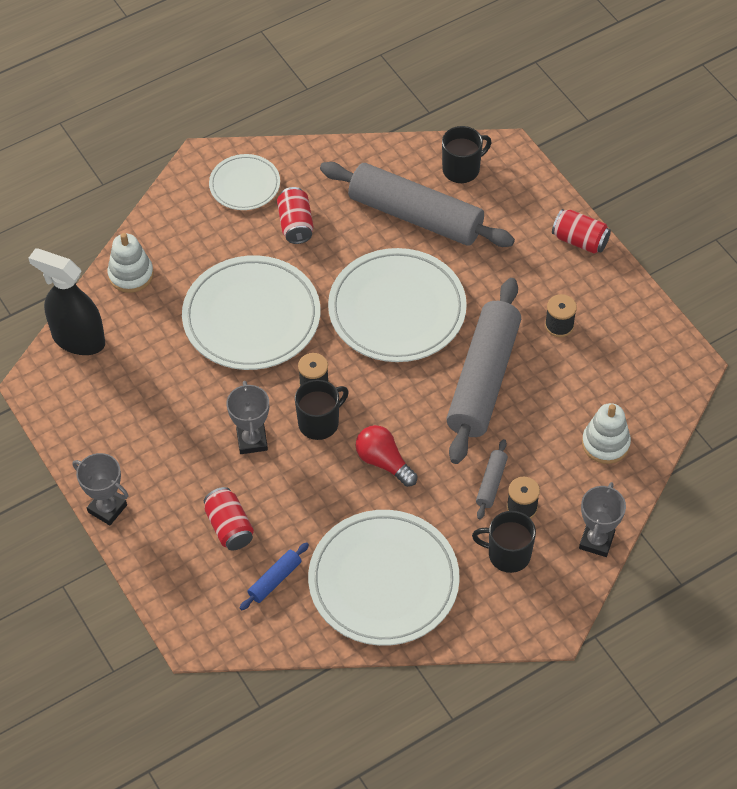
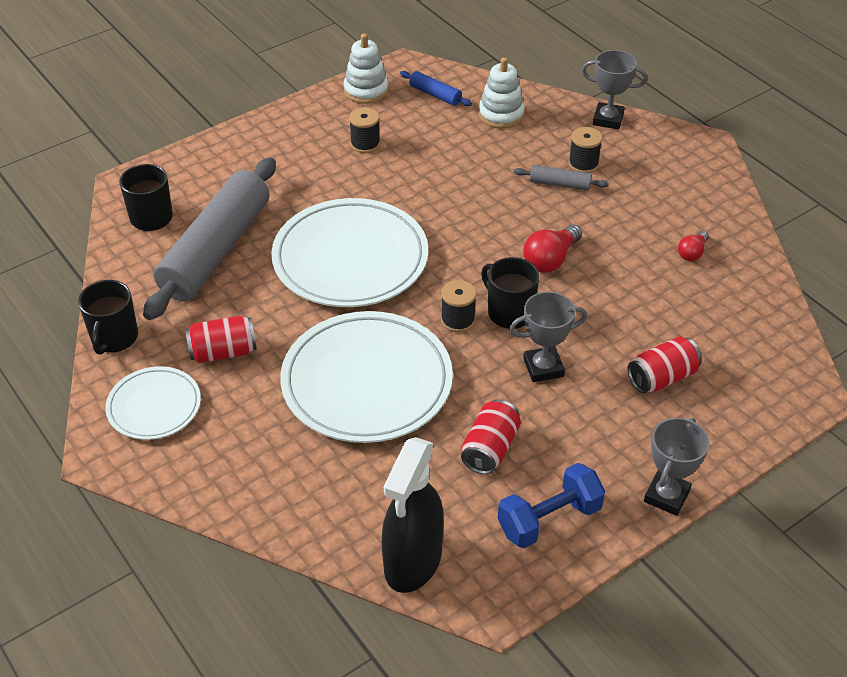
camera: 95 degrees left, 10 degrees down
(99, 427) = (549, 519): none -> blue dumbbell
(131, 275) = (301, 514): white stacking toy -> white stacking toy (366, 90)
(274, 580) = (716, 335): blue rolling pin -> blue rolling pin (435, 95)
(383, 581) = (692, 253): white plate -> red light bulb
(484, 379) = (436, 192): grey rolling pin -> none
(508, 554) = (637, 171): black mug -> black mug (114, 337)
(580, 240) = (256, 132): red can -> red can (490, 449)

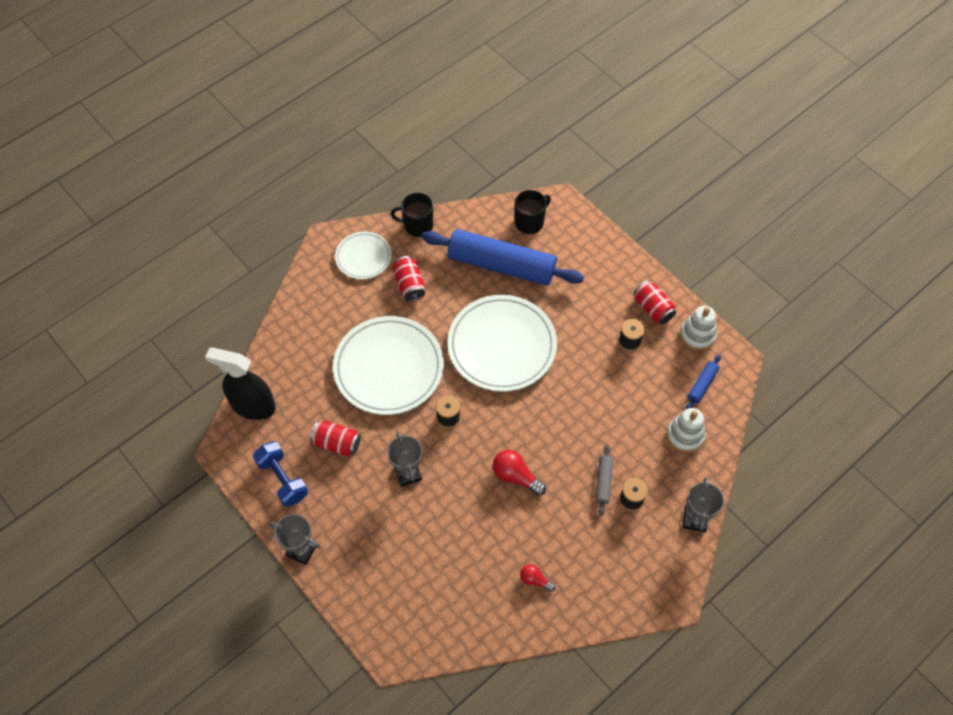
camera: 85 degrees right, 15 degrees up
(216, 250) = (501, 265): grey rolling pin -> blue rolling pin
(509, 312) = (459, 450): black mug -> none
(662, 378) = (403, 551): red can -> red can (653, 309)

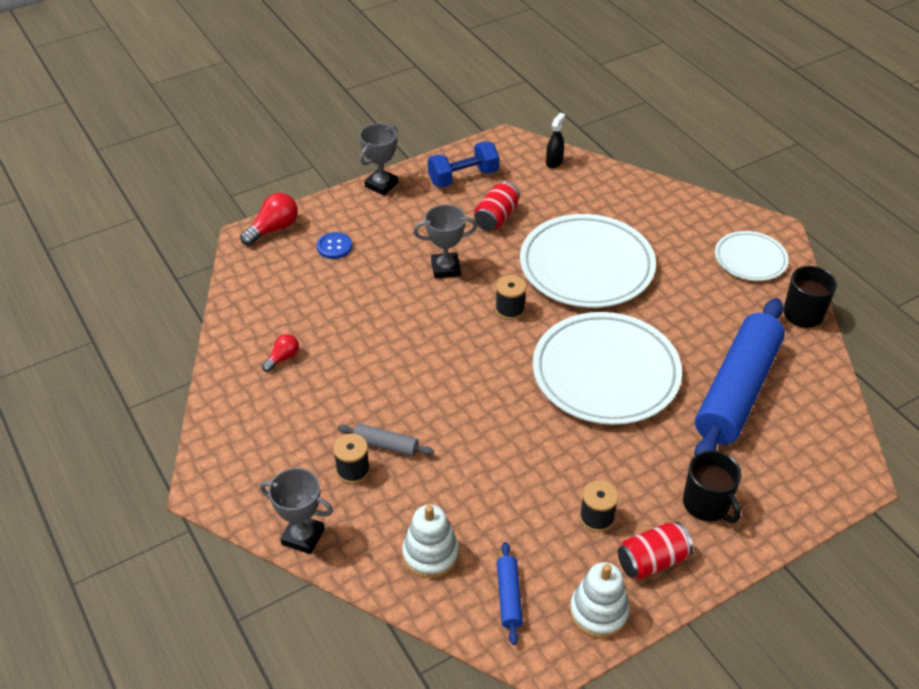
camera: 100 degrees right, 15 degrees down
(253, 406) = (554, 162): black spray bottle -> black spray bottle, size x0.46
(394, 572) = (334, 247): none -> blue button
(409, 285) = (706, 296): red can -> none
(516, 476) = (417, 360): red light bulb -> red light bulb (273, 229)
(529, 222) = (815, 434): black mug -> black mug (707, 504)
(702, 385) = (509, 597): blue rolling pin -> blue rolling pin turned 45 degrees clockwise

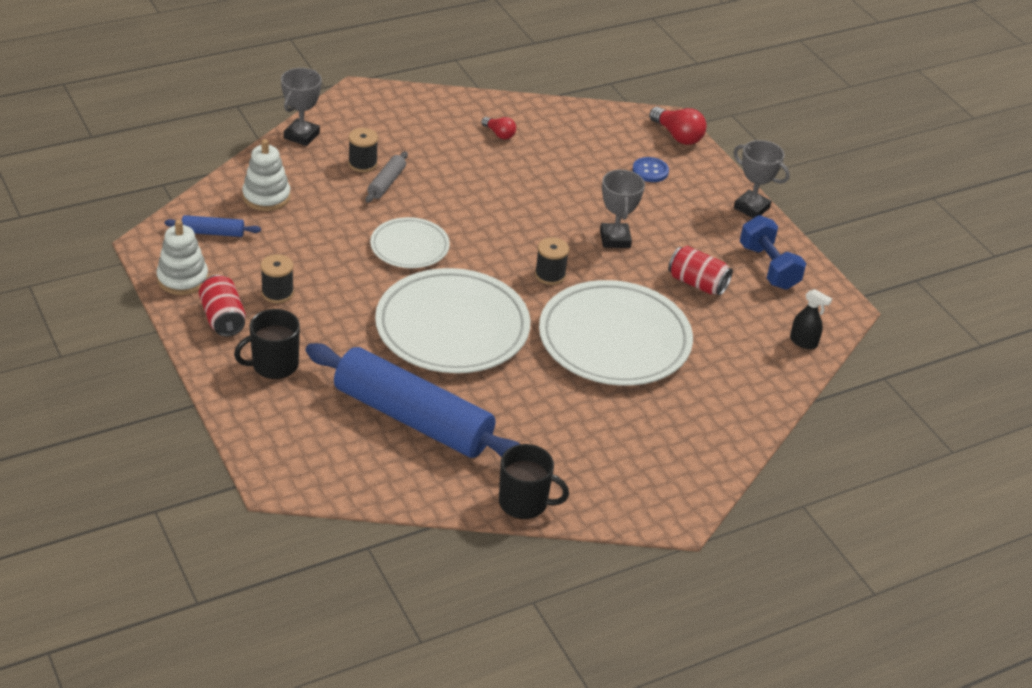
camera: 90 degrees right, 5 degrees down
(750, 259) = (622, 478): white plate -> white plate (409, 247)

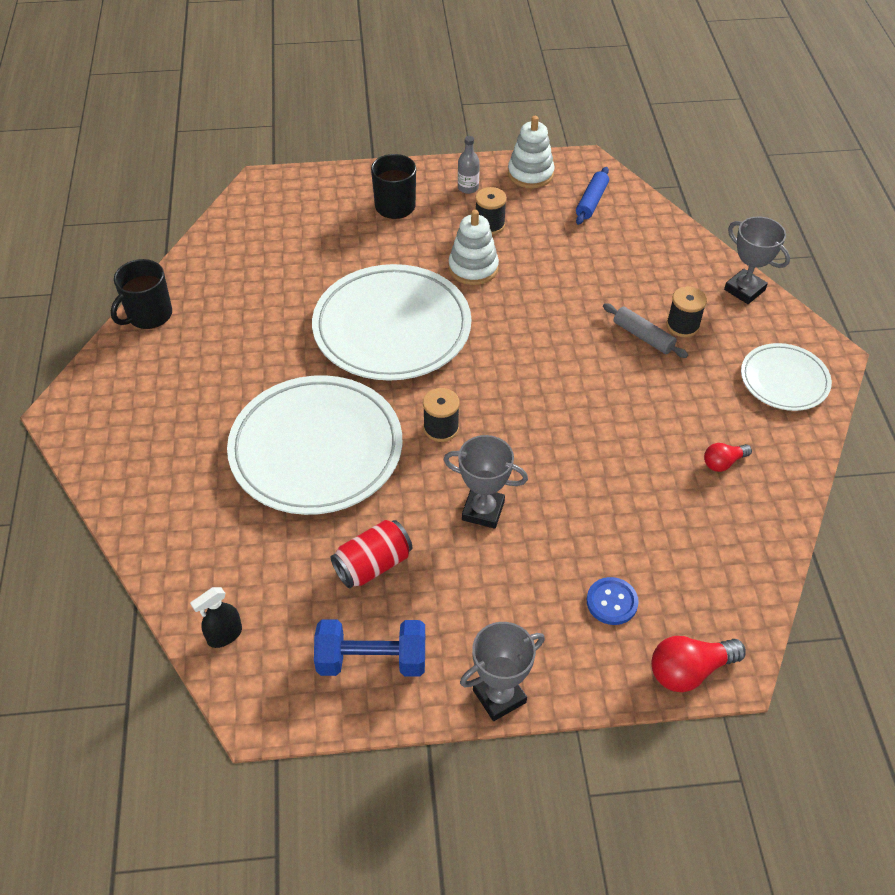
camera: 115 degrees right, 10 degrees up
(223, 318) = (468, 188): red can -> grey bottle
(266, 197) = (639, 244): white stacking toy -> white stacking toy (473, 268)
(409, 247) = (527, 328): white plate -> white plate (784, 380)
(413, 418) = (287, 272): blue rolling pin -> none

